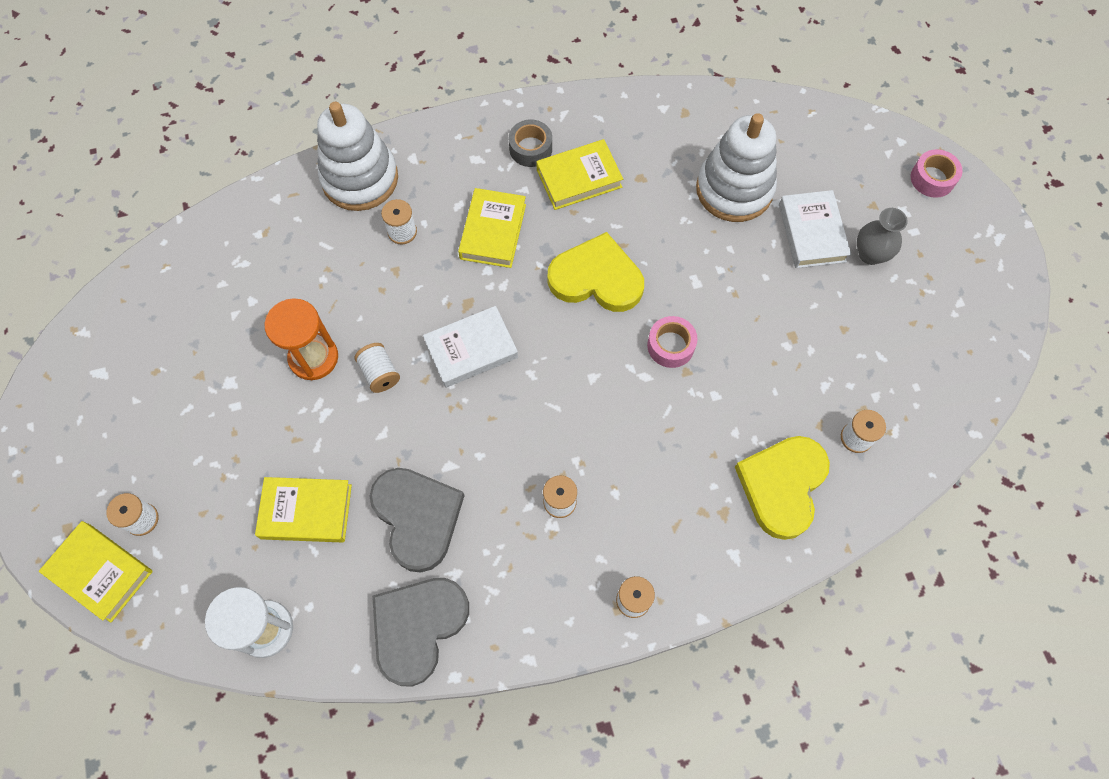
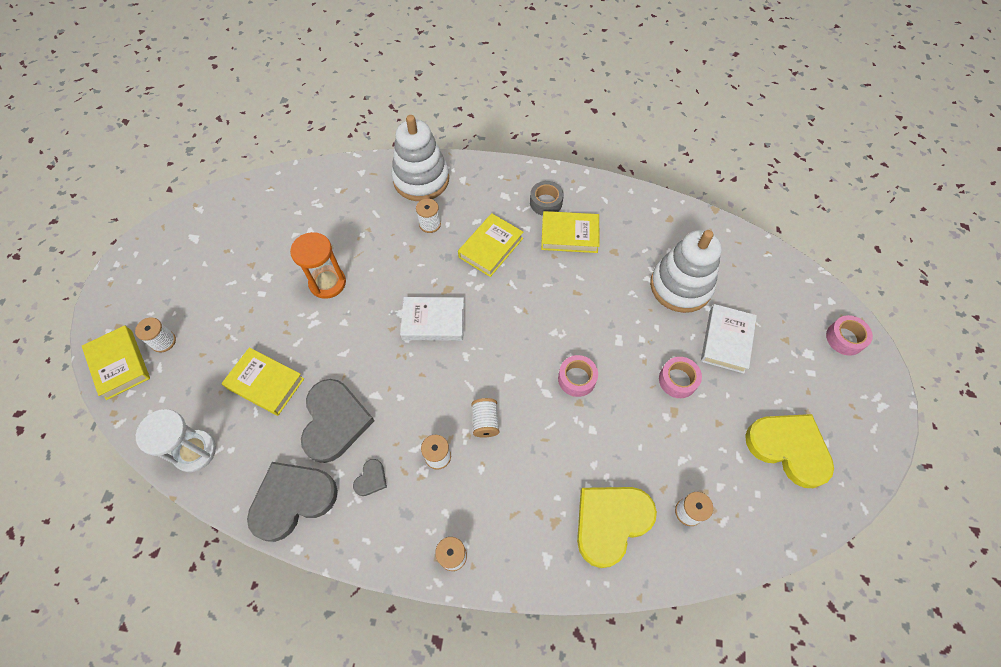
camera: 25 degrees right, 5 degrees down
(380, 373) = (364, 311): white spool -> white spool (485, 422)
(497, 562) = (371, 479): none -> grey heart
(596, 278) = (547, 308): yellow heart -> yellow heart (788, 448)
(780, 300) = (677, 380): none -> pink tape
(870, 254) = (766, 375): grey vase -> none

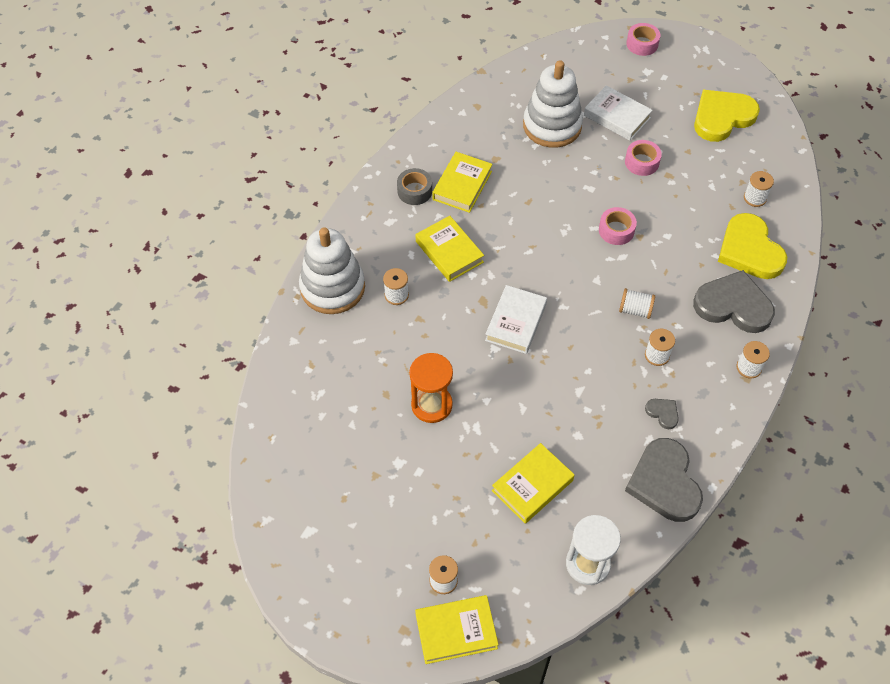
camera: 70 degrees left, 5 degrees down
(334, 421) = (595, 431): grey heart -> grey heart (733, 305)

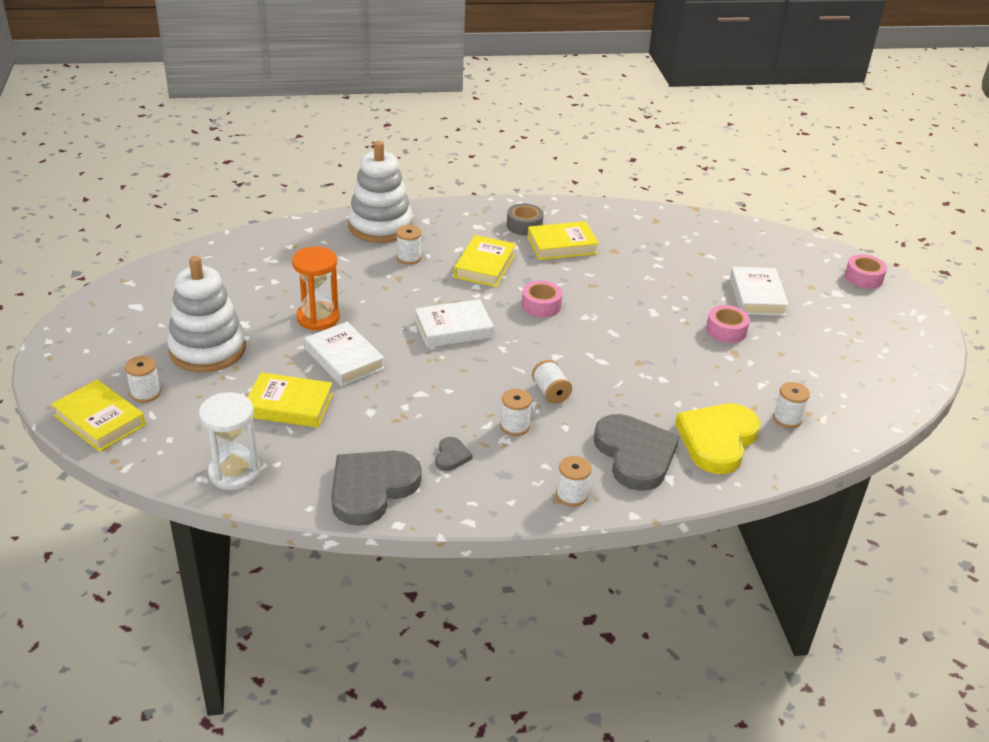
camera: 50 degrees right, 20 degrees down
(500, 416) = (344, 359): none -> white book
(552, 126) = (692, 265): white stacking toy -> white stacking toy (207, 349)
(616, 230) = (627, 346): pink tape -> pink tape (541, 305)
(722, 117) = (854, 359): yellow heart -> none

